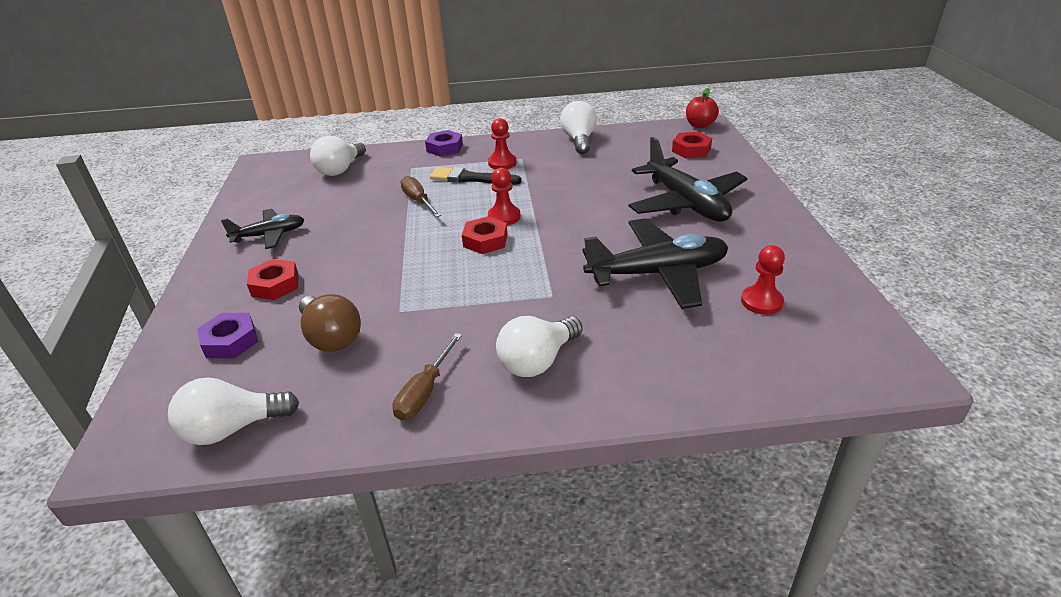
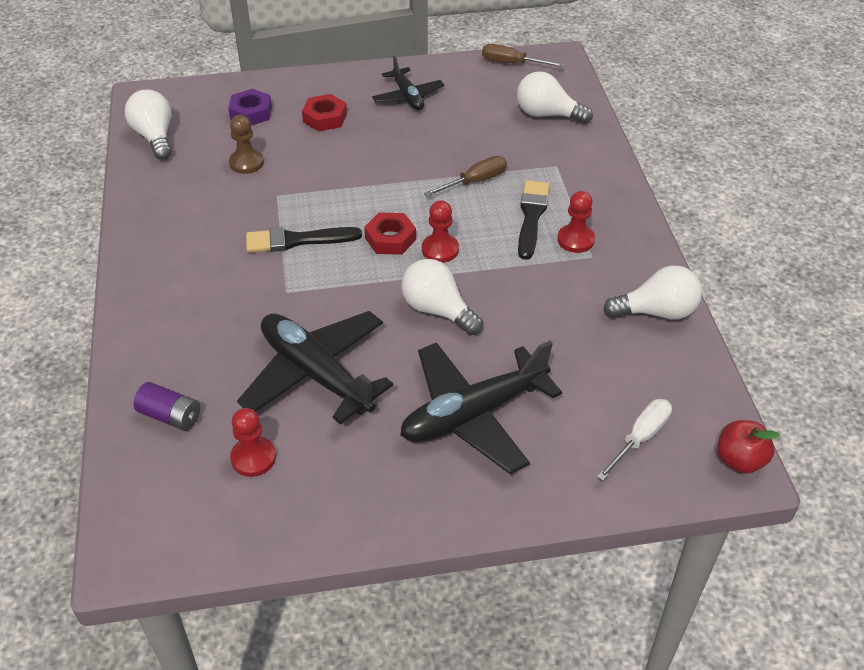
camera: 85 degrees right, 10 degrees up
(331, 337) = (246, 163): brown light bulb -> brown pawn
(425, 392) = (170, 222): brown screwdriver -> brown screwdriver (512, 63)
(444, 148) = (613, 186): purple nut -> none
(477, 293) = (297, 240): none -> black brush
(538, 361) = (193, 285): white light bulb -> white light bulb (437, 310)
(657, 273) = (316, 374): black plane -> black plane turned 150 degrees clockwise
(691, 150) = (640, 438): red nut -> white screwdriver
(728, 358) = (170, 416): none -> purple battery

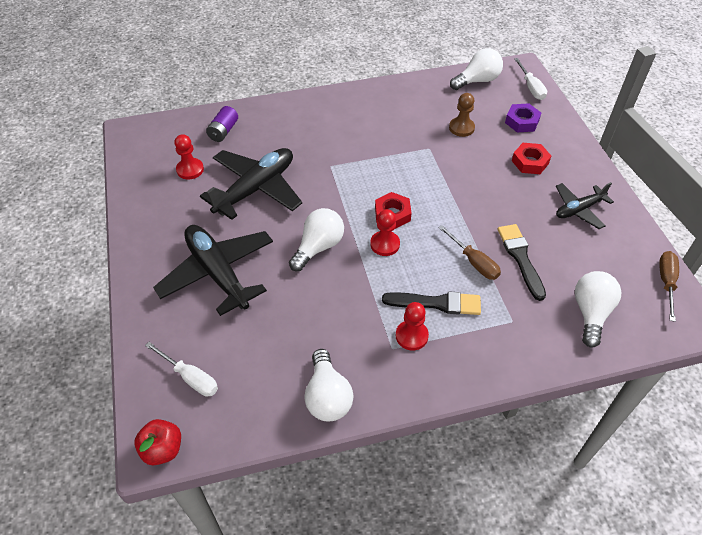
camera: 85 degrees right, 5 degrees up
(188, 95) = (531, 87): none -> white screwdriver
(297, 240) = (382, 164): black brush -> black brush (520, 258)

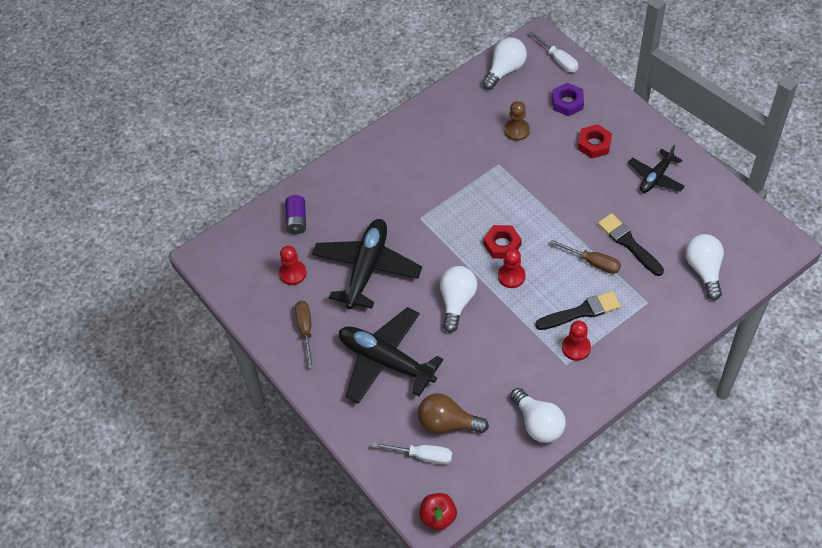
camera: 20 degrees left, 5 degrees up
(236, 356) = (447, 423): none -> brown light bulb
(666, 282) = (750, 219): brown screwdriver -> brown screwdriver (305, 330)

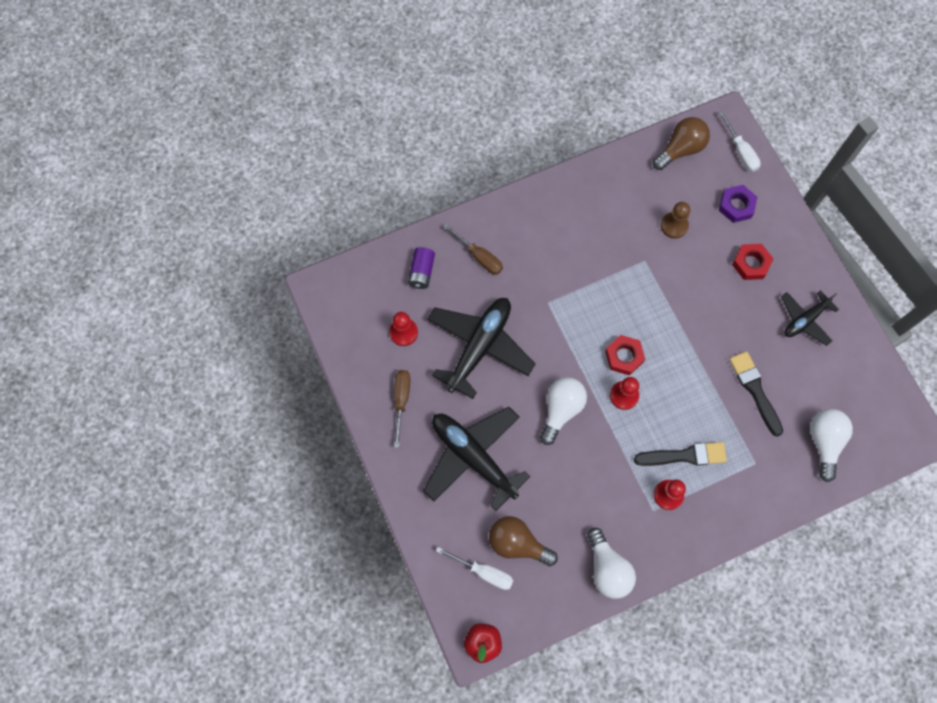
camera: 10 degrees right, 15 degrees up
(505, 70) = (680, 149): white light bulb -> brown light bulb
(593, 262) = (712, 402): brown screwdriver -> brown screwdriver (479, 256)

